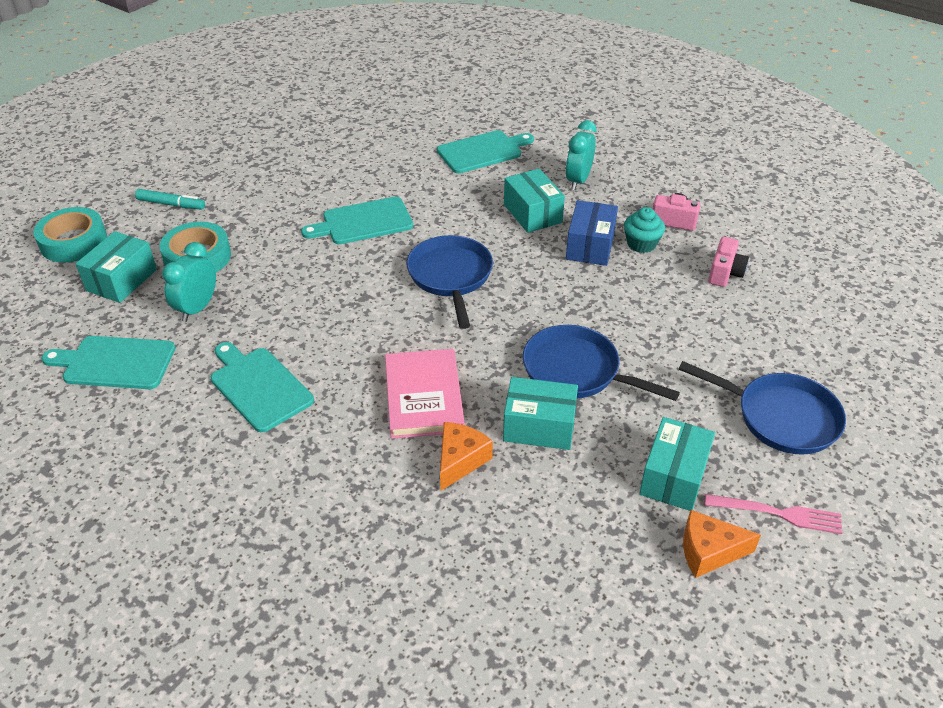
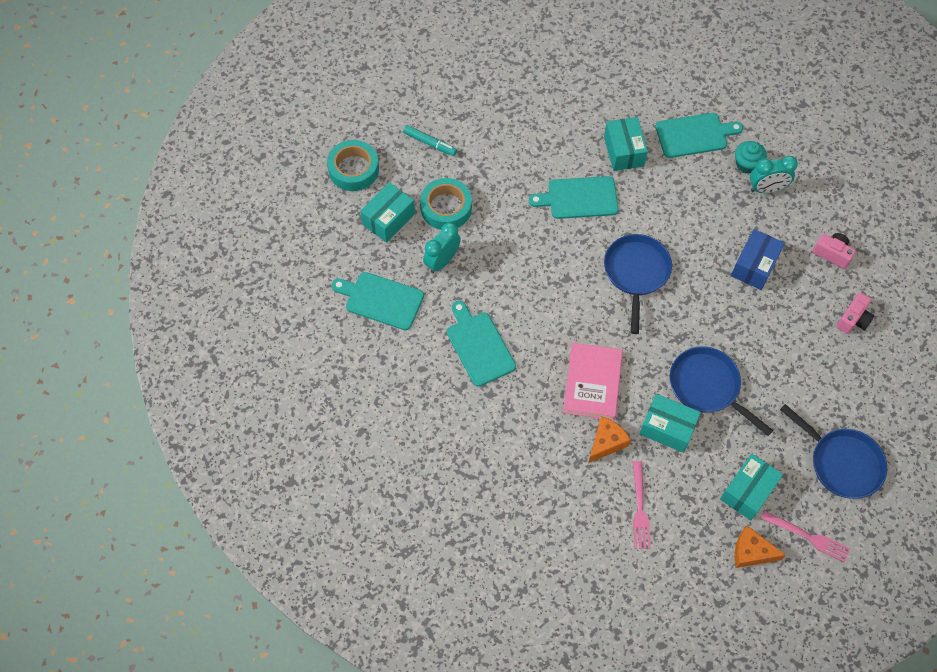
camera: 15 degrees right, 20 degrees up
(531, 531) = (640, 508): none -> pink fork
(532, 213) = (718, 219): turquoise box -> turquoise box (623, 151)
(578, 180) = (766, 189): turquoise clock -> turquoise clock turned 135 degrees counterclockwise
(641, 244) = (796, 273): turquoise cupcake -> turquoise cupcake (747, 164)

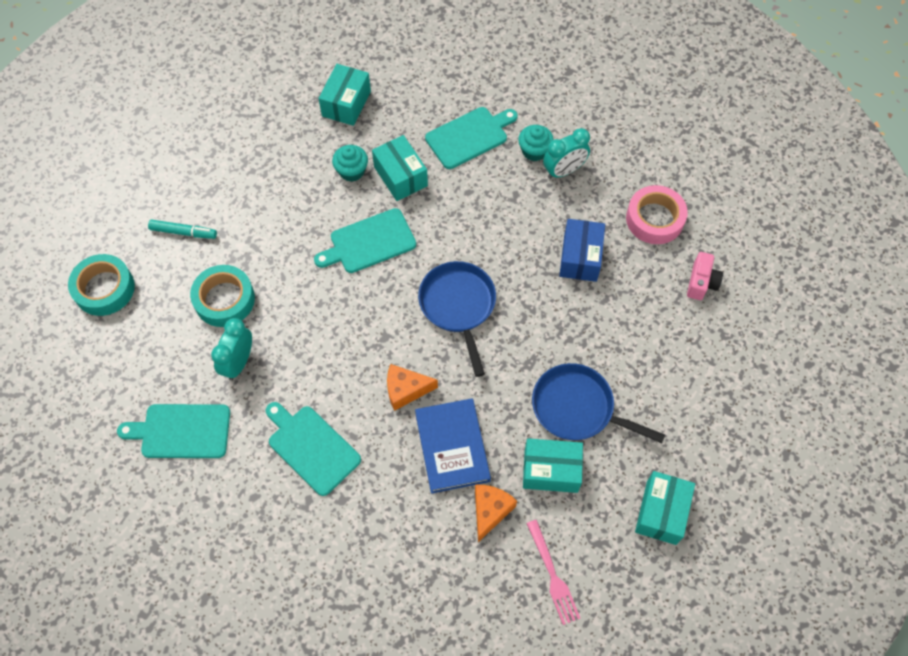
camera: 20 degrees left, 0 degrees up
(388, 219) = (162, 333): turquoise box -> turquoise box (346, 103)
(584, 134) = (351, 171): none -> turquoise cupcake
(592, 383) = (452, 447): pink book -> blue book
(751, 552) = (689, 581): orange cheese -> orange cheese (406, 390)
(808, 537) = (742, 541): pink fork -> none
(832, 254) = (654, 219): pink camera -> pink tape
(841, 462) = (746, 444): blue pan -> none

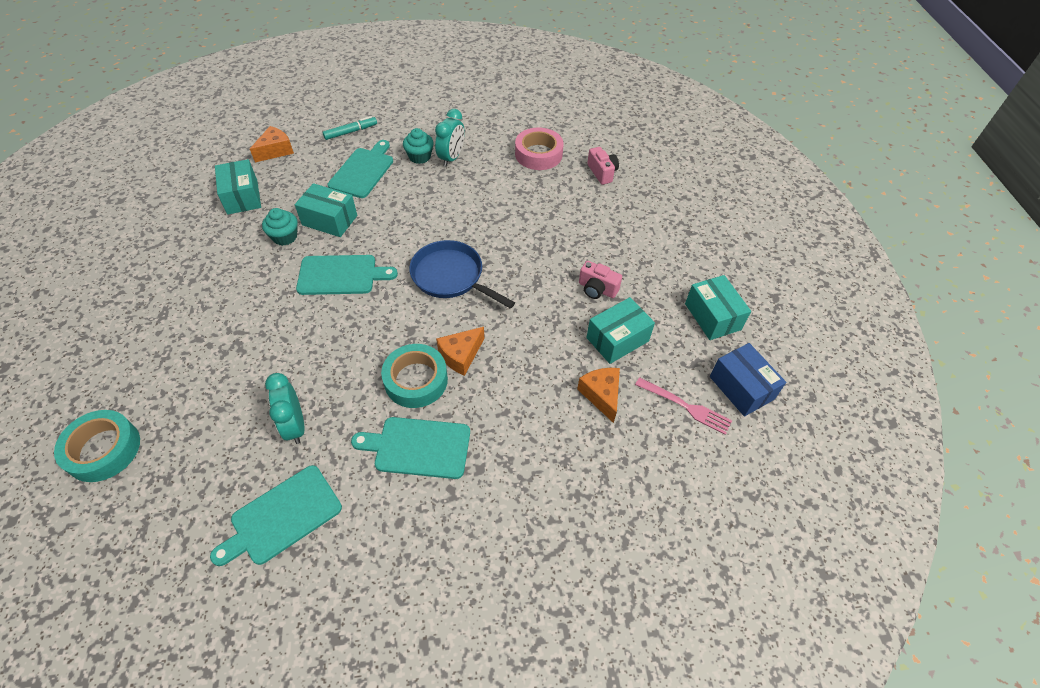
camera: 40 degrees left, 10 degrees down
(183, 232) = (158, 358): turquoise marker -> turquoise marker (351, 132)
(224, 299) = (241, 386): turquoise tape -> turquoise tape (416, 380)
(369, 242) = (341, 275): turquoise cutting board -> turquoise cutting board turned 120 degrees counterclockwise
(409, 65) = (275, 151): none -> orange cheese
(452, 447) = (532, 371): blue book -> none
(578, 408) = (597, 289): blue pan -> pink camera
(580, 257) = (511, 200): blue box -> blue box (741, 388)

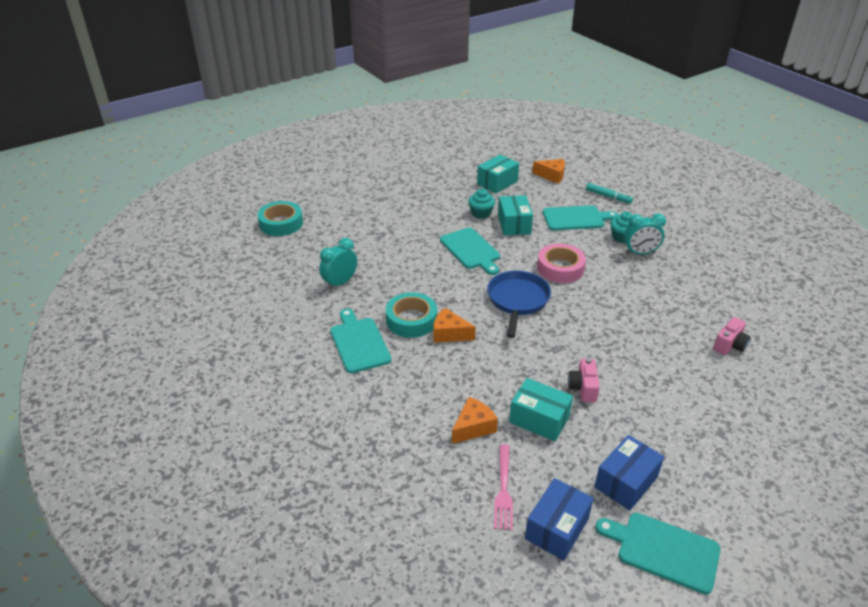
camera: 65 degrees right, 15 degrees down
(282, 517) = (276, 305): turquoise cutting board -> turquoise cutting board (663, 550)
(538, 154) = (704, 298): pink tape -> pink tape (560, 268)
(712, 316) = (626, 482): turquoise box -> blue box

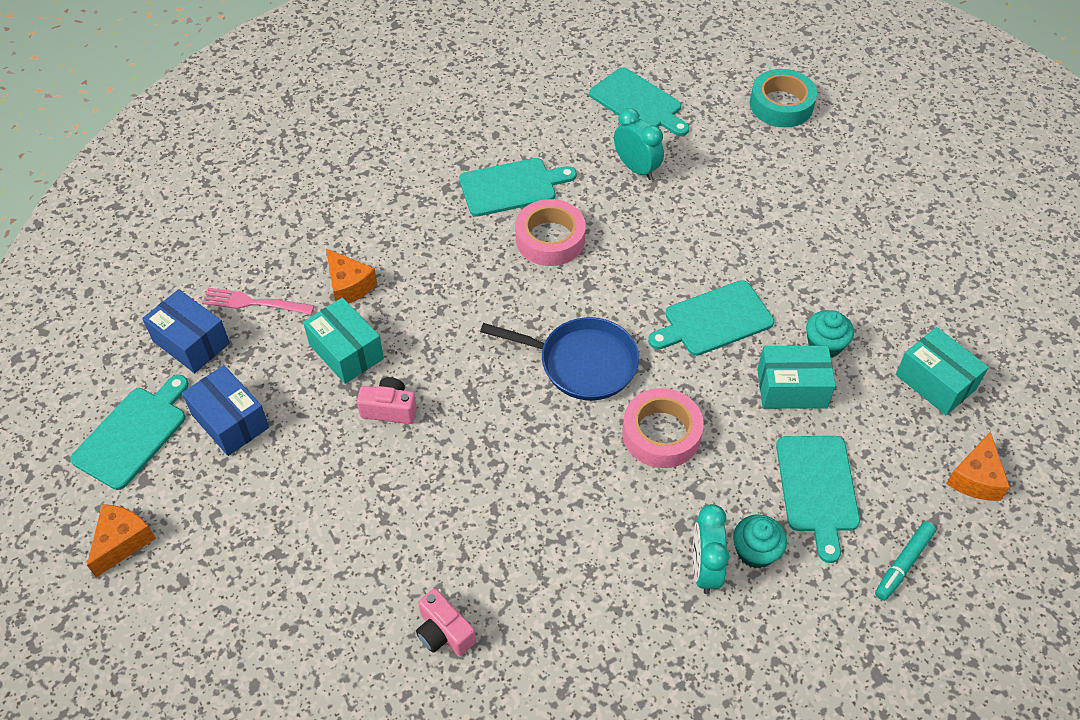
camera: 95 degrees right, 15 degrees up
(271, 283) = (638, 103): none -> turquoise cutting board
(411, 320) = (550, 239): turquoise tape -> pink tape
(449, 333) = (518, 277): orange cheese -> orange cheese (122, 542)
(539, 419) = (346, 352): turquoise box -> turquoise box turned 75 degrees counterclockwise

